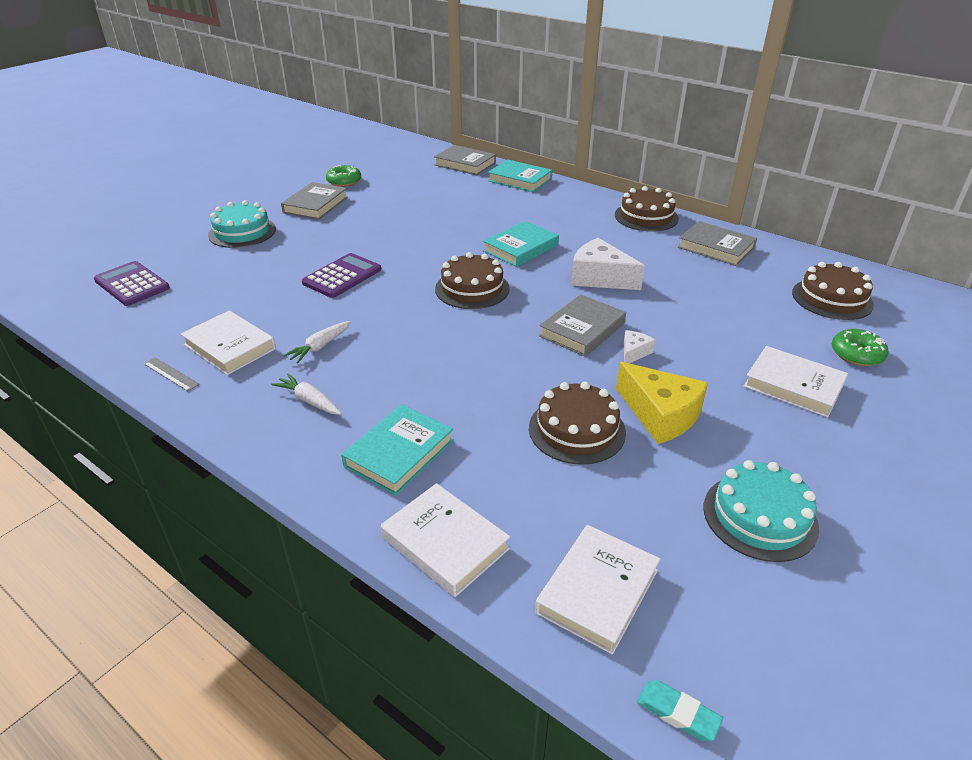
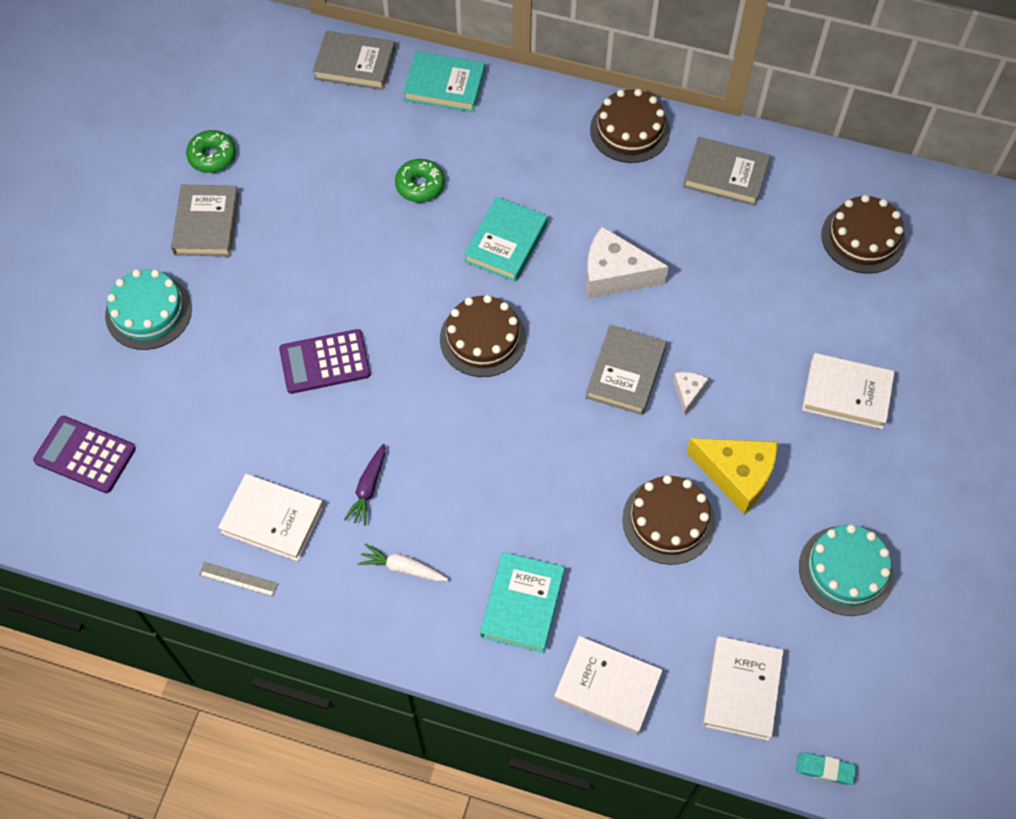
camera: 20 degrees left, 25 degrees up
(320, 347) = (368, 488): white carrot -> purple carrot
(342, 276) = (325, 362): purple calculator -> purple calculator turned 120 degrees counterclockwise
(856, 354) = (897, 326): green donut -> green donut (420, 185)

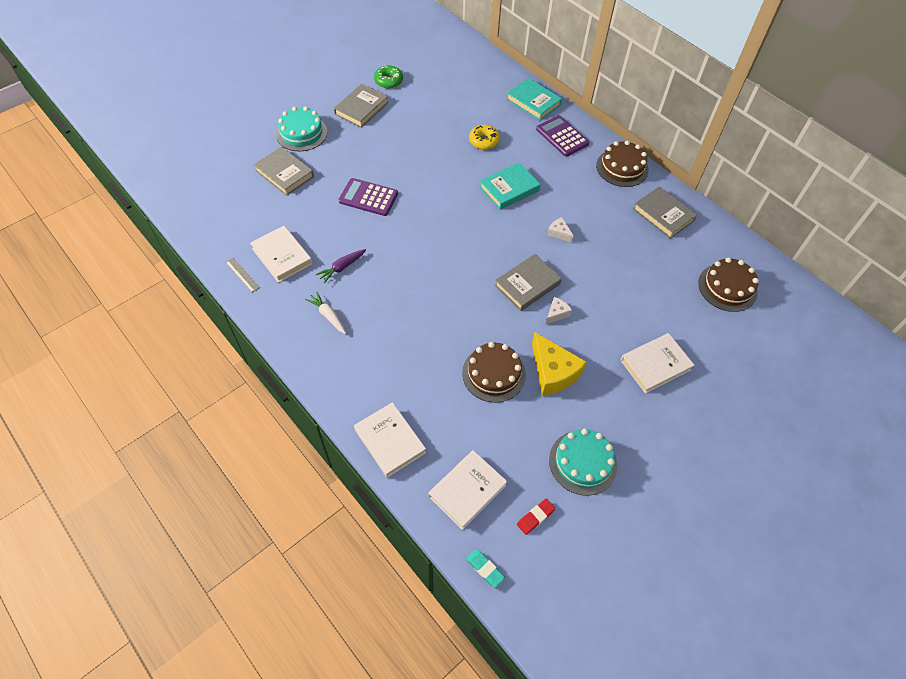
camera: 30 degrees right, 5 degrees down
(85, 455) = (219, 180): purple calculator -> purple calculator (562, 136)
(355, 64) = (493, 72): grey book -> grey book (284, 174)
(420, 185) = (484, 141): green donut -> yellow donut
(483, 338) = (460, 228): brown cake -> none
(522, 604) = (377, 370): turquoise book -> none
(614, 274) = (559, 233): white cheese -> white cheese, size x0.49
(838, 672) = (535, 517): none -> red eraser
(846, 394) = (655, 365): white book -> white book turned 75 degrees counterclockwise

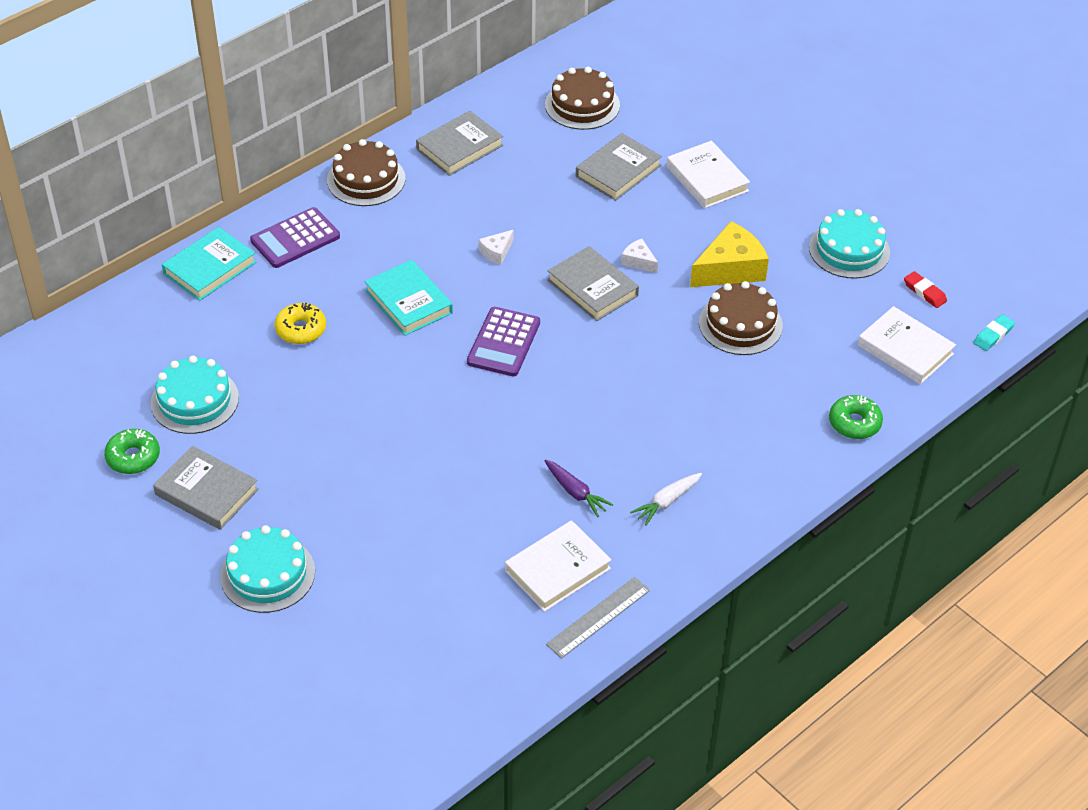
camera: 90 degrees left, 10 degrees down
(242, 275) = (598, 617): grey ruler -> grey ruler, size x1.52
(284, 174) = (371, 587): grey book -> grey book (618, 171)
(368, 197) = (428, 469): purple calculator -> purple calculator (503, 342)
(390, 441) = (854, 423): white book -> green donut
(428, 101) = (195, 400): none -> turquoise cake

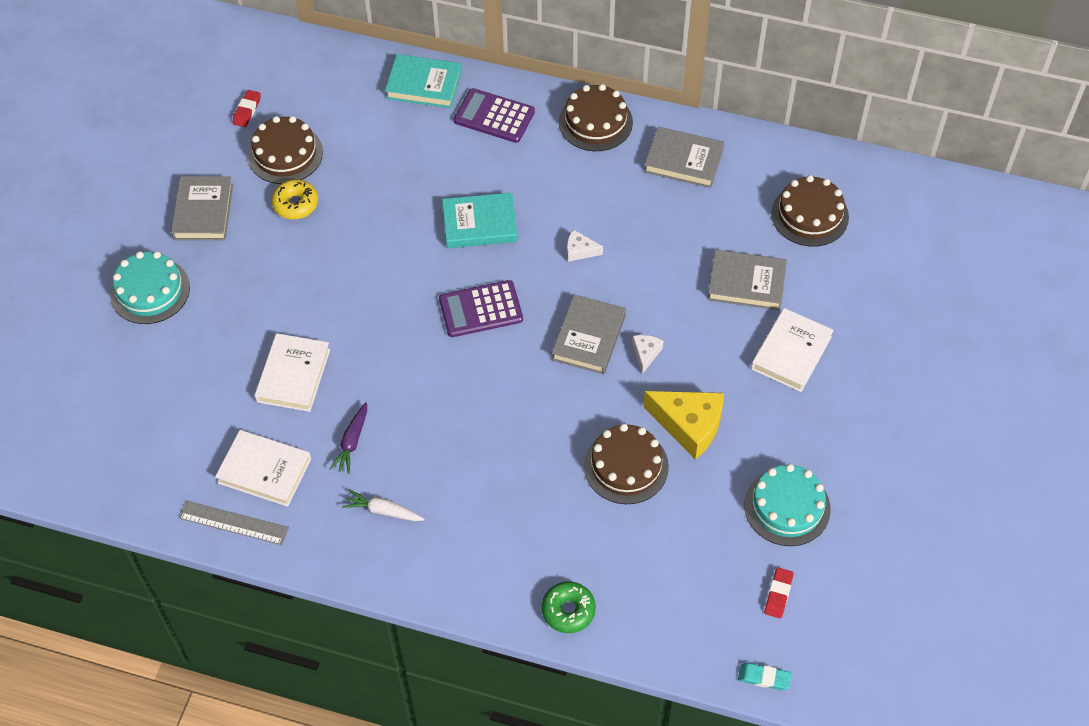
camera: 60 degrees right, 10 degrees up
(110, 406) = (247, 110): none -> red eraser
(133, 457) = (208, 151): green donut -> none
(195, 400) = (285, 154): turquoise cake -> brown cake
(301, 329) = (400, 174): yellow donut -> yellow donut (295, 204)
(408, 302) = (480, 224): turquoise book -> turquoise book turned 60 degrees clockwise
(905, 350) = (690, 611): white book -> white book (293, 375)

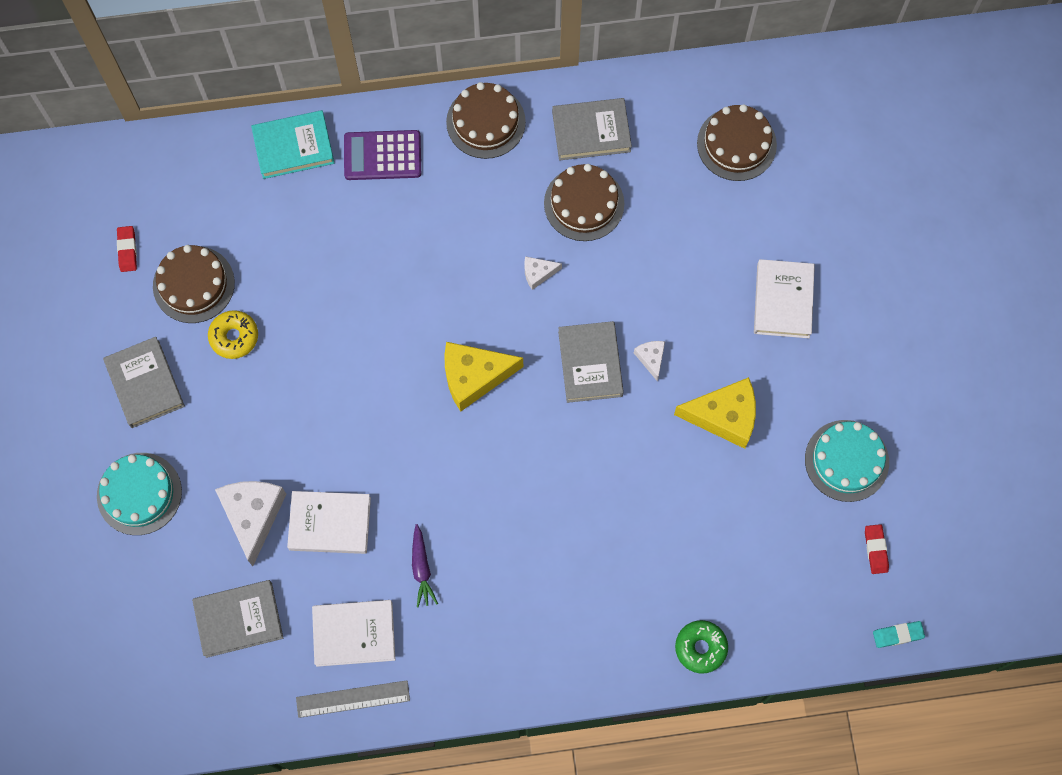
camera: 25 degrees left, 15 degrees up
(233, 344) = (253, 516): none -> white cheese
(293, 375) = (330, 523): white book -> white book turned 75 degrees counterclockwise
(383, 511) = (486, 625): white carrot -> none
(480, 224) = (428, 284): turquoise book -> none
(481, 309) = (474, 377): purple calculator -> yellow cheese
(626, 466) = (686, 482): brown cake -> brown cake (584, 203)
(746, 283) = (710, 243): grey book -> grey book (239, 619)

